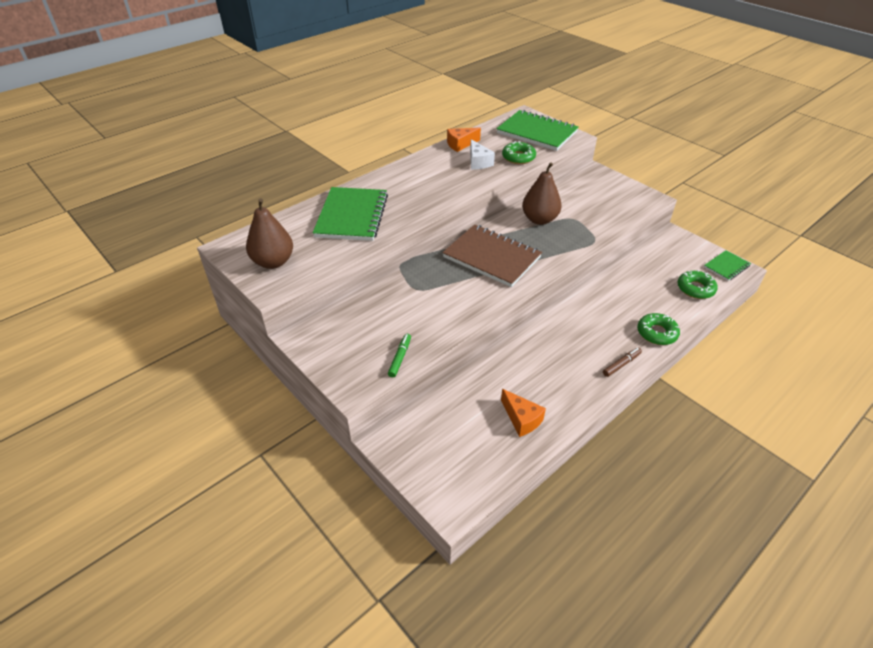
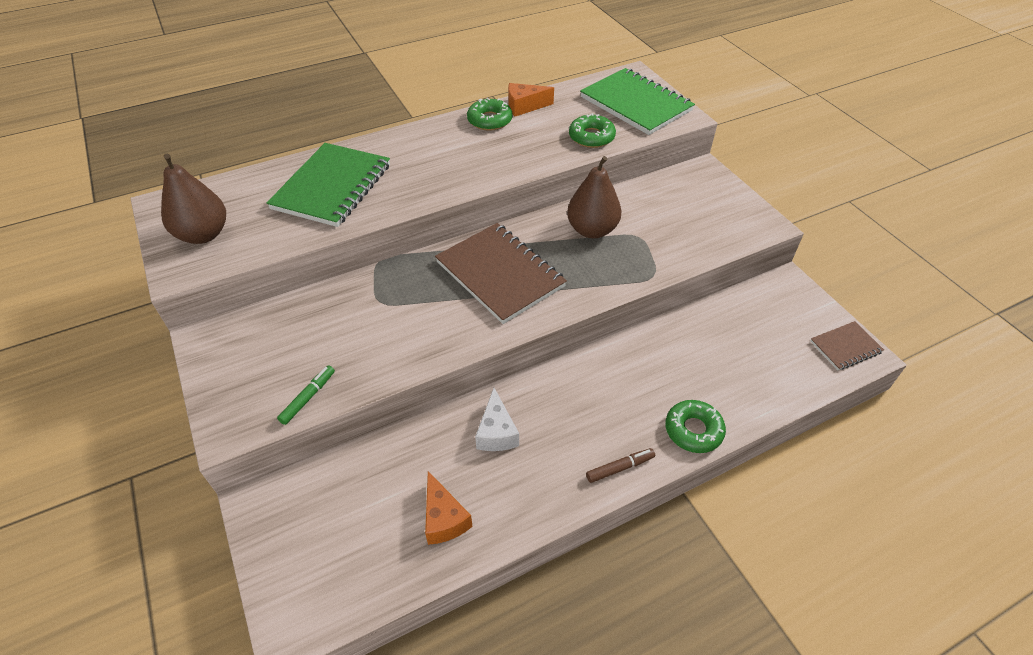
camera: 15 degrees right, 5 degrees up
(478, 162) = (534, 136): white cheese -> white cheese (496, 432)
(695, 289) = (782, 373): green donut -> green donut (489, 120)
(726, 266) = (845, 347): green notebook -> brown notebook

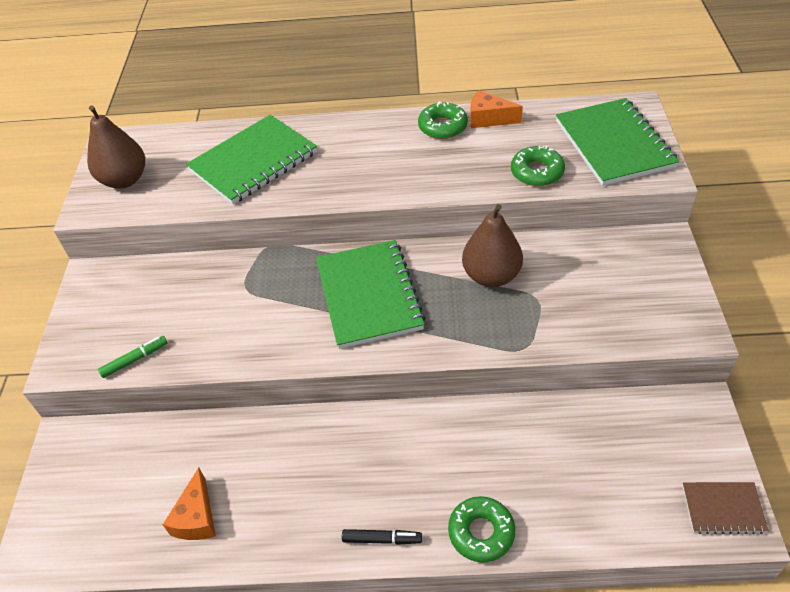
camera: 30 degrees right, 0 degrees up
(496, 432) = (290, 454): white cheese -> none
(500, 274) = (369, 295): brown notebook -> green notebook
(620, 468) = (382, 539): brown marker -> black marker

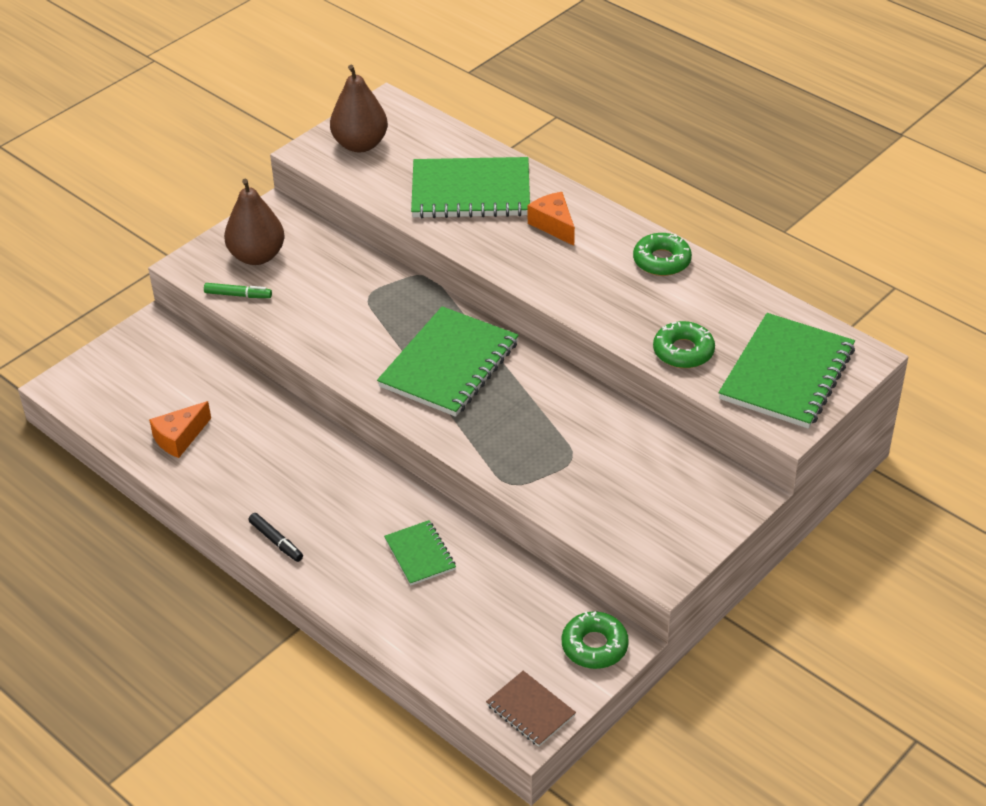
camera: 40 degrees right, 5 degrees down
(481, 532) = (344, 588): green donut -> green donut (594, 646)
(488, 119) = (711, 280): orange cheese -> orange cheese (553, 225)
(491, 276) = (561, 417): brown pear -> brown pear (257, 256)
(499, 455) = (420, 554): none -> green notebook

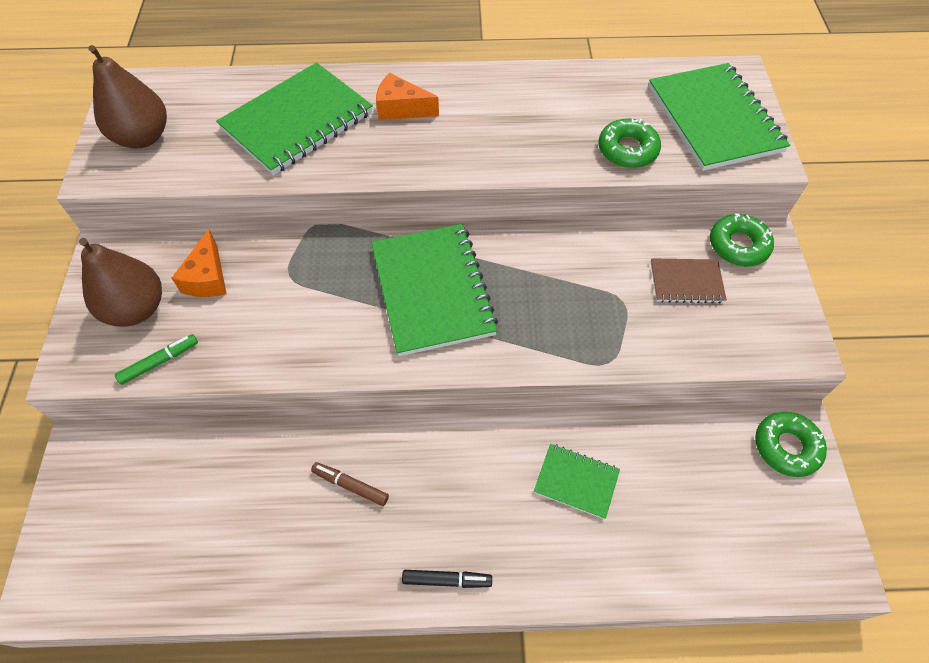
camera: 45 degrees left, 15 degrees up
(179, 438) = (236, 549): orange cheese -> orange cheese (207, 278)
(279, 454) = (350, 485): none -> brown marker
(530, 710) = (820, 550): brown notebook -> brown notebook (686, 282)
(661, 261) = (518, 87): green donut -> green donut (738, 245)

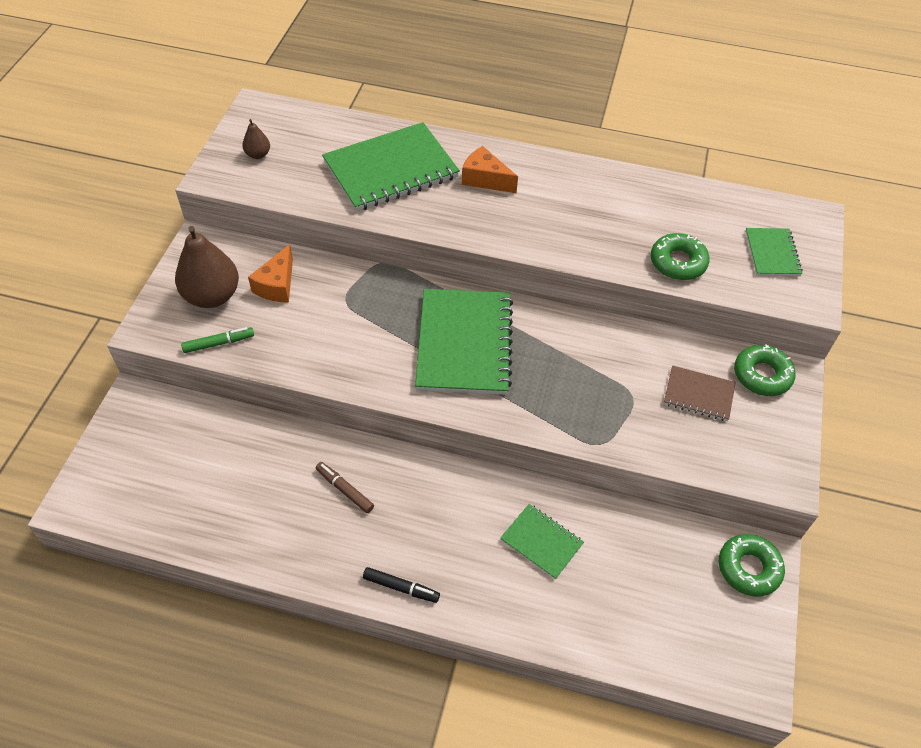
camera: 15 degrees right, 5 degrees down
(143, 137) = (258, 154): brown pear -> brown pear, size x0.47
(714, 119) = (772, 253): green notebook -> green notebook, size x0.51

